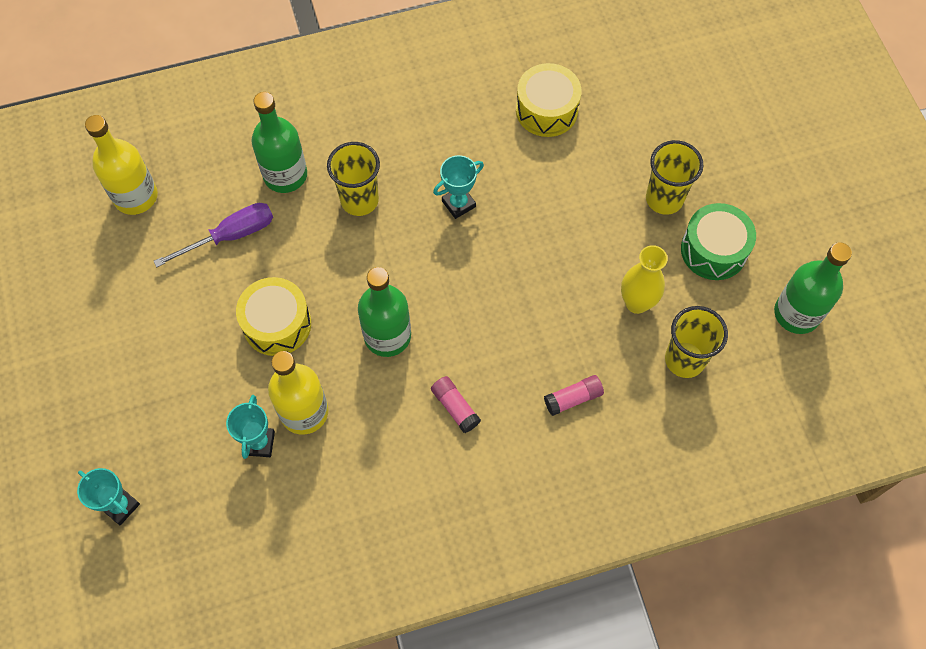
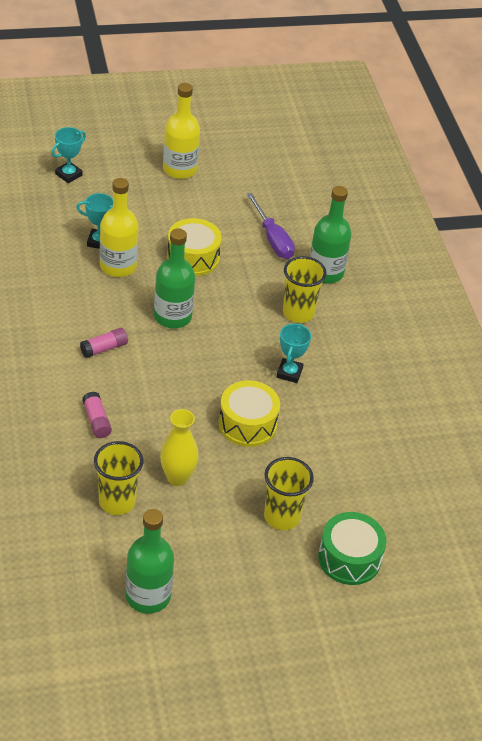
camera: 90 degrees right, 20 degrees down
(136, 196) = (312, 192): yellow bottle -> yellow bottle (179, 169)
(458, 204) = (289, 373): turquoise trophy -> turquoise trophy turned 45 degrees clockwise
(546, 110) = (384, 445): yellow drum -> yellow drum (247, 424)
(713, 250) = (223, 544): green drum -> green drum (349, 558)

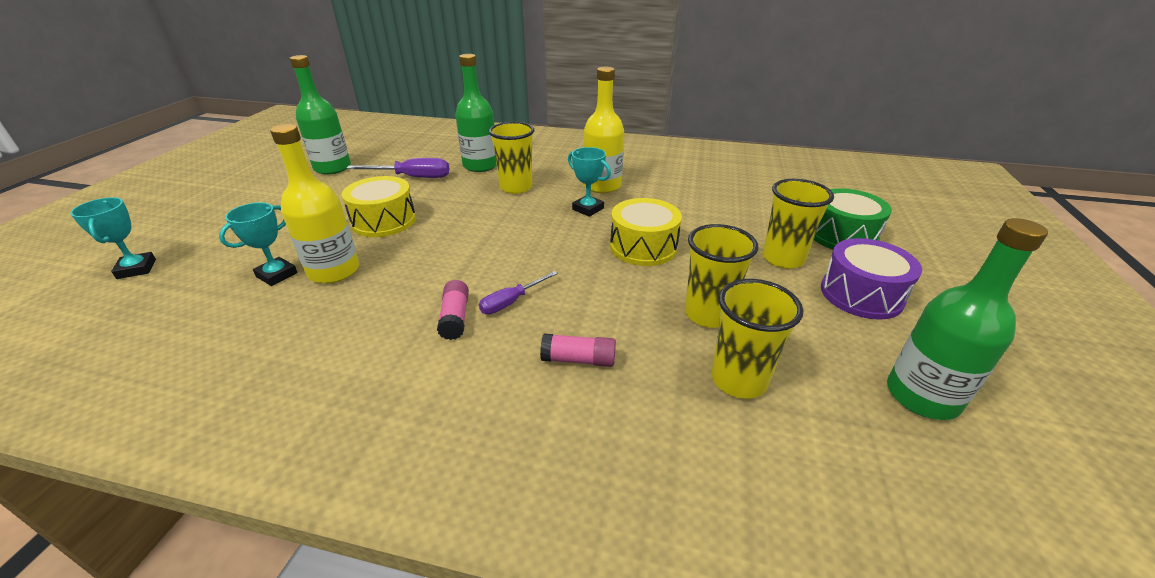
camera: 60 degrees left, 10 degrees down
(135, 369) = (511, 302): none -> purple screwdriver
(172, 316) = (453, 254): green bottle -> green bottle (332, 168)
(177, 478) = (708, 314): yellow vase -> yellow cup
(179, 169) = (255, 198): yellow bottle -> yellow bottle (602, 186)
(254, 569) = (861, 294): none -> purple drum

